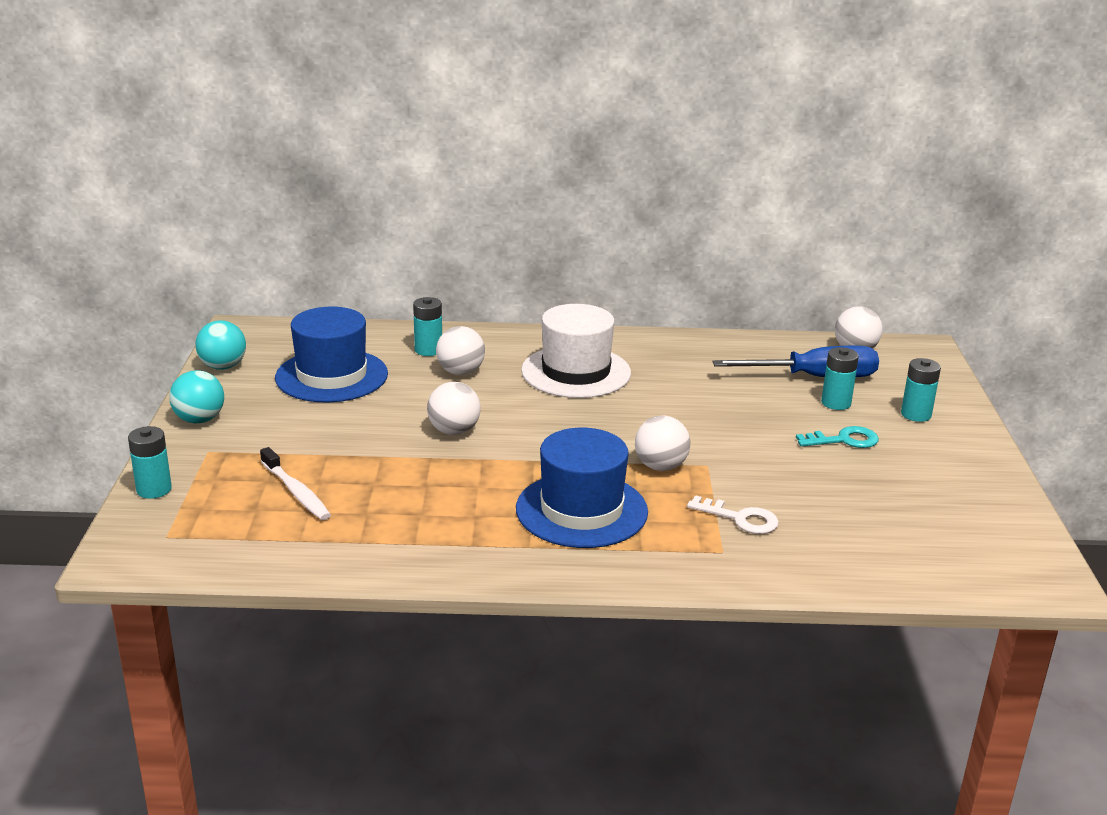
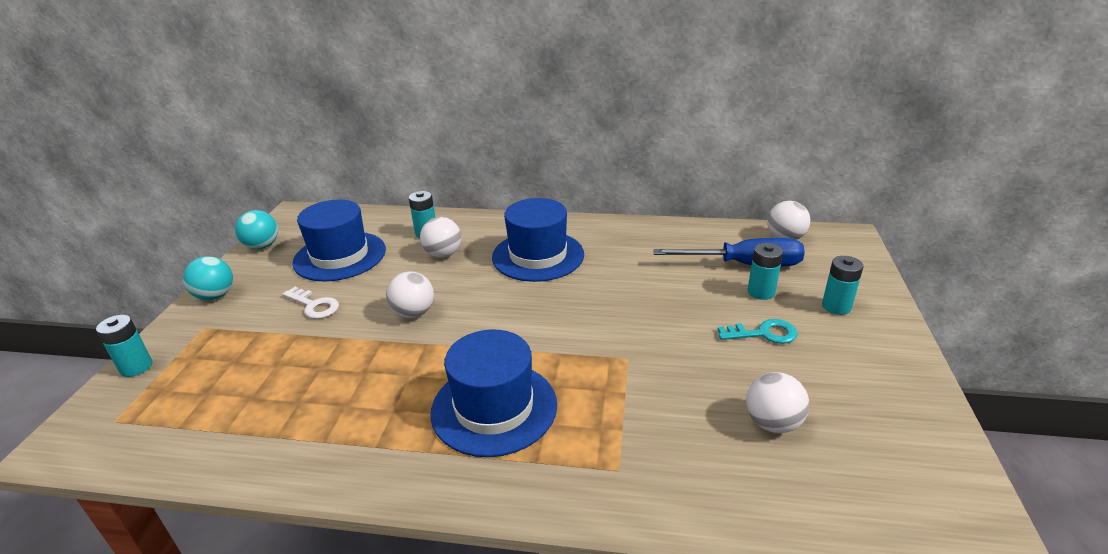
camera: 10 degrees right, 5 degrees up
(296, 492) = (250, 375): white toothbrush -> none
(576, 372) = (538, 256): white hat -> blue hat
(660, 467) = (583, 358): white ball -> white ball (772, 423)
(740, 518) = (645, 426): white key -> white key (314, 305)

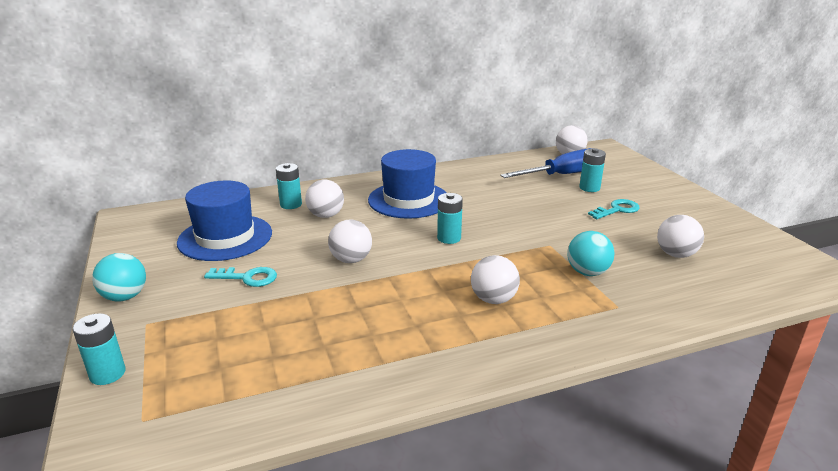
camera: 30 degrees left, 5 degrees down
(262, 246) = (126, 248): turquoise ball -> turquoise ball (587, 272)
(314, 305) = (247, 278): white key -> turquoise key
(494, 408) = (493, 299): blue hat -> white ball
(836, 306) = (641, 186): turquoise battery -> turquoise battery (449, 238)

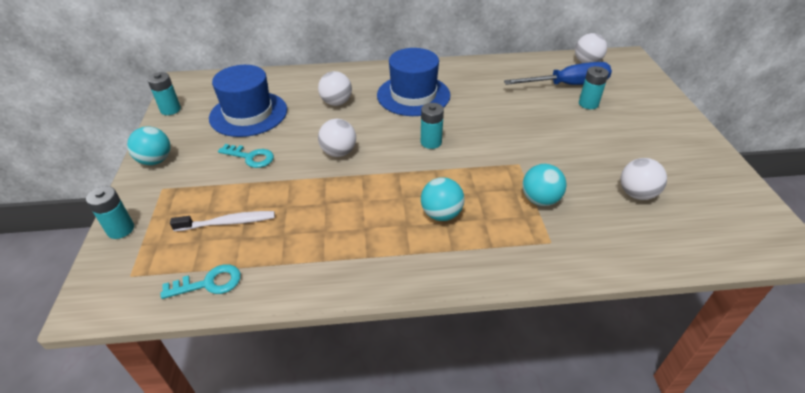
camera: 15 degrees right, 15 degrees up
(249, 345) = (228, 222): none -> white toothbrush
(291, 204) = (312, 87): turquoise battery -> turquoise battery (170, 110)
(493, 299) = (441, 214): white ball -> turquoise ball
(617, 210) = (603, 133): turquoise key -> turquoise key (209, 283)

